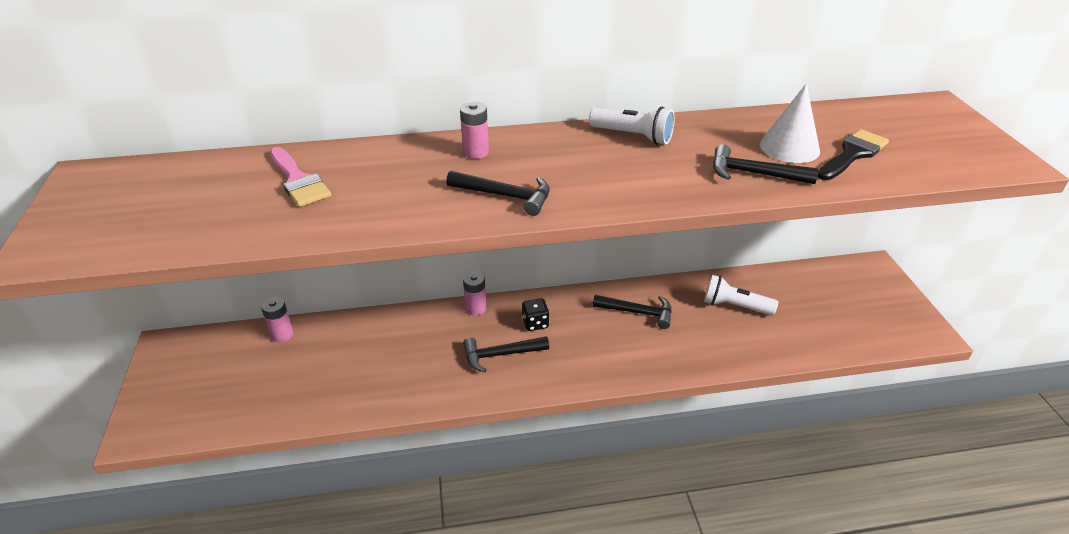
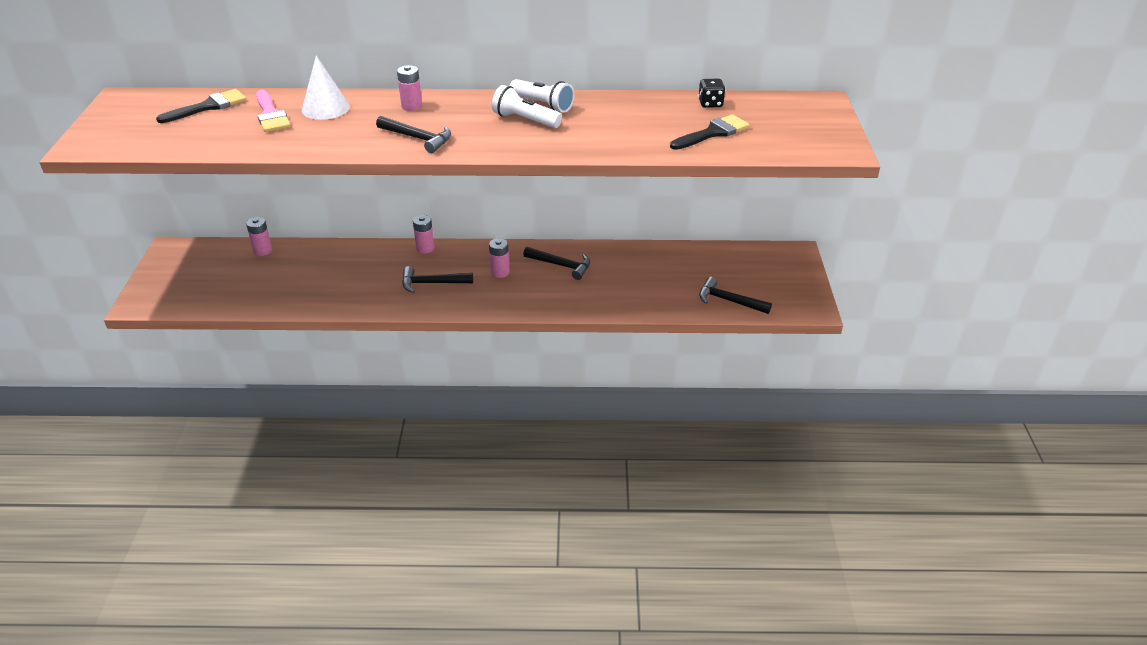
camera: 10 degrees right, 0 degrees up
(210, 177) = (208, 106): none -> black brush
(535, 323) = (470, 264): black dice -> black dice (710, 104)
(573, 330) = (500, 272): none -> pink battery
(735, 306) = (648, 270): white flashlight -> white flashlight (525, 120)
(753, 173) = (620, 140): black hammer -> black hammer (729, 301)
(789, 147) = (664, 123): white cone -> white cone (325, 108)

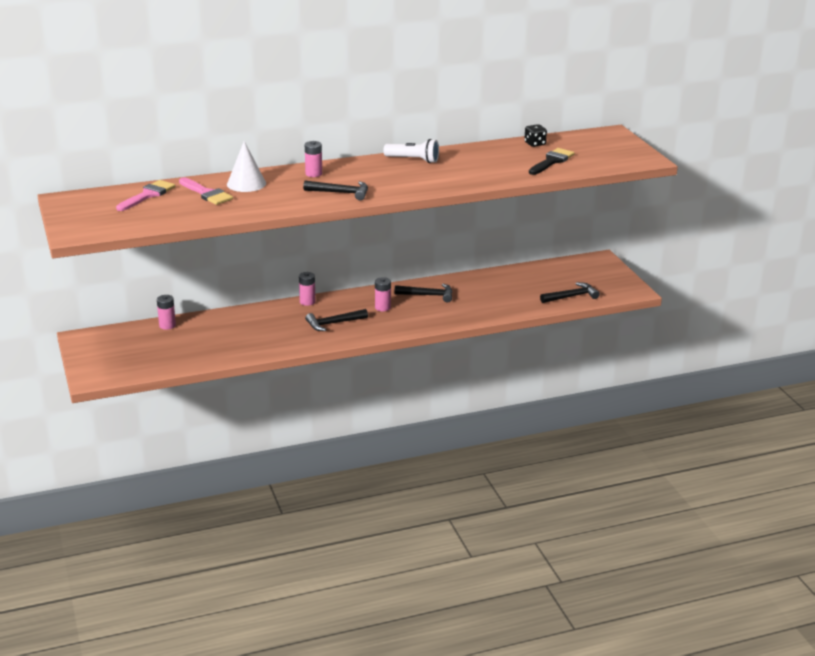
camera: 20 degrees left, 10 degrees down
(208, 106) = (148, 195): black brush -> pink brush
(525, 120) = (409, 171): white flashlight -> none
(729, 301) = (571, 296): black hammer -> black hammer turned 150 degrees clockwise

